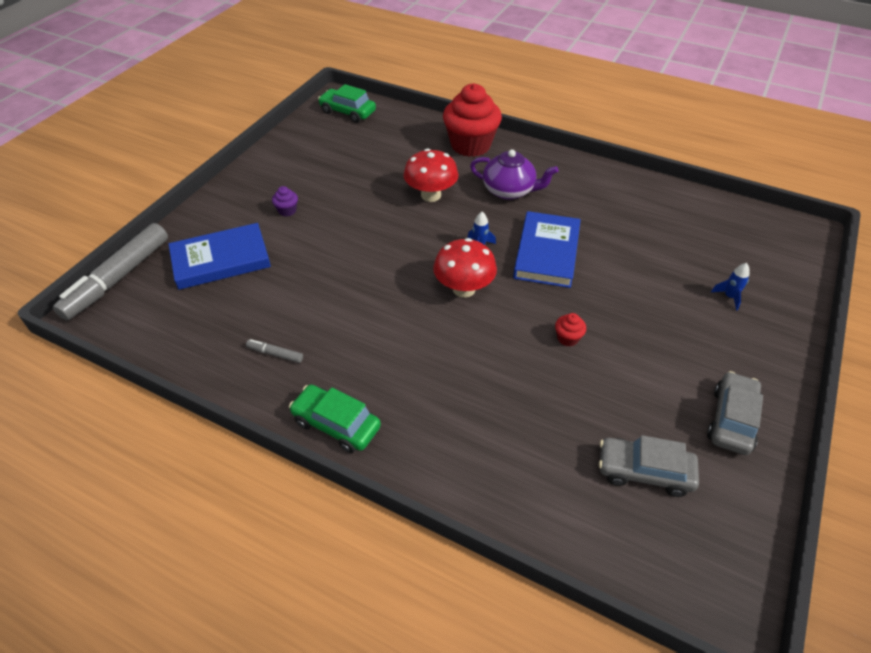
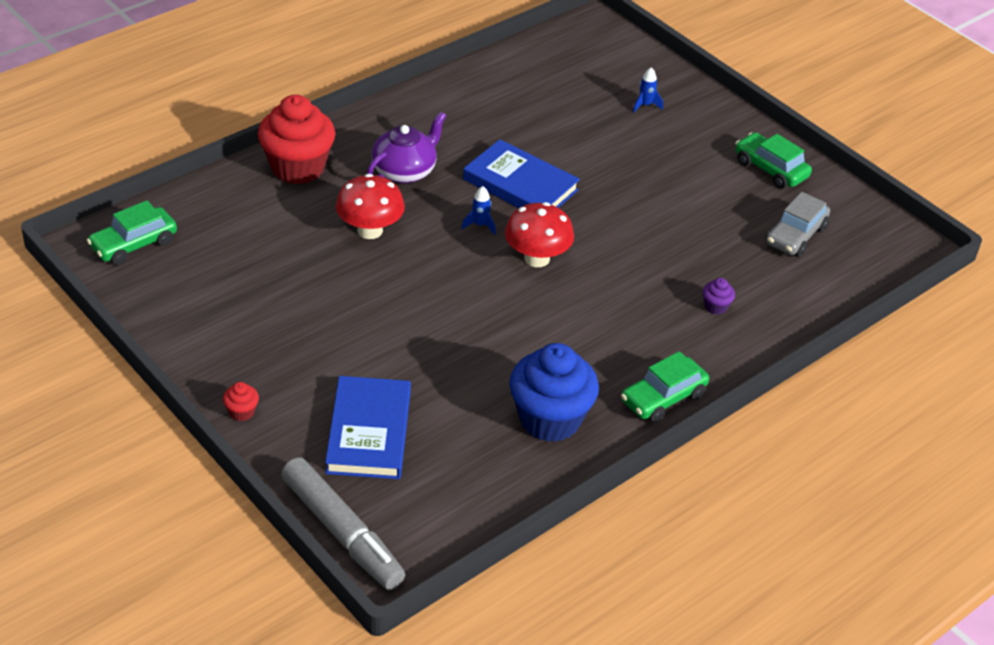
camera: 70 degrees left, 5 degrees down
(275, 354) = (550, 419): grey marker -> blue cupcake
(287, 211) = (313, 354): purple cupcake -> purple cupcake (715, 306)
(567, 338) = (639, 218): red cupcake -> red cupcake (241, 412)
(731, 420) = (770, 169): grey car -> green car

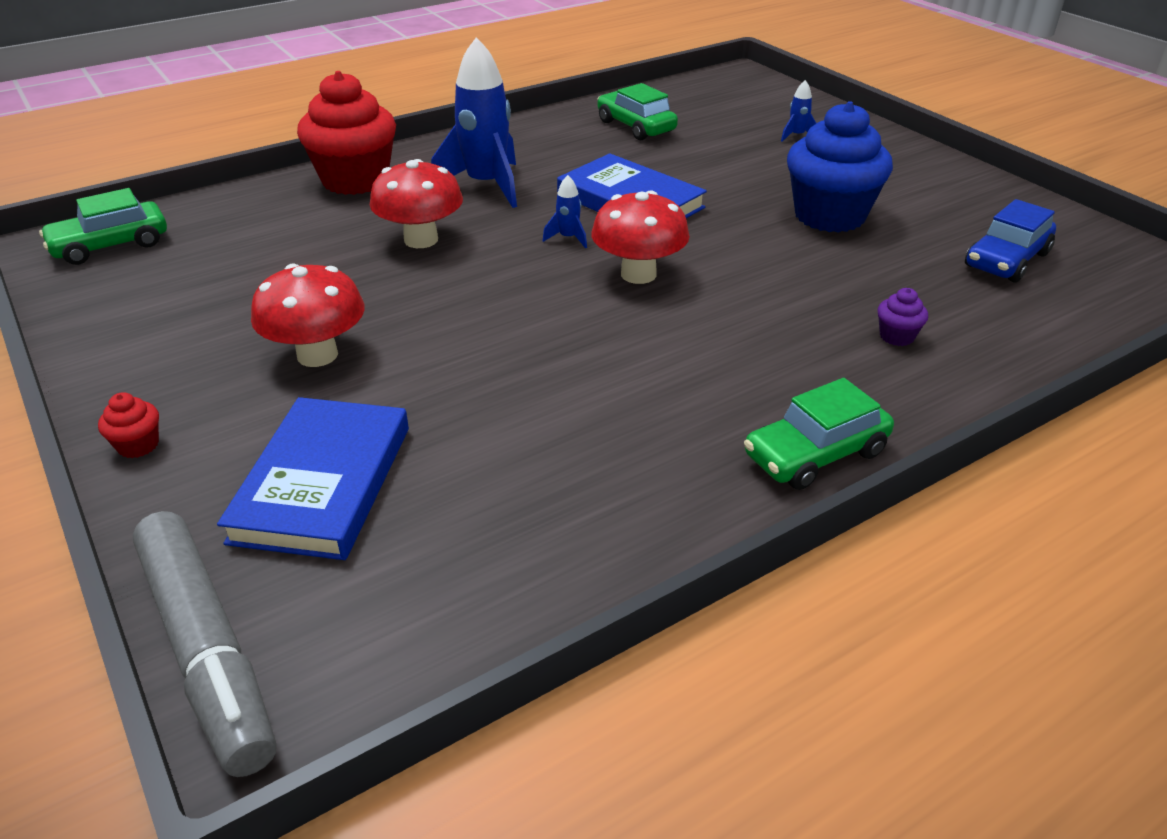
camera: 10 degrees right, 5 degrees down
(330, 338) = (317, 355): none -> red mushroom
(405, 171) = (486, 186): purple teapot -> blue rocket
(550, 419) = (624, 477): blue cupcake -> blue cupcake (829, 216)
(770, 169) = (961, 194): green car -> green car (635, 126)
(795, 235) = (1006, 260): grey car -> blue car

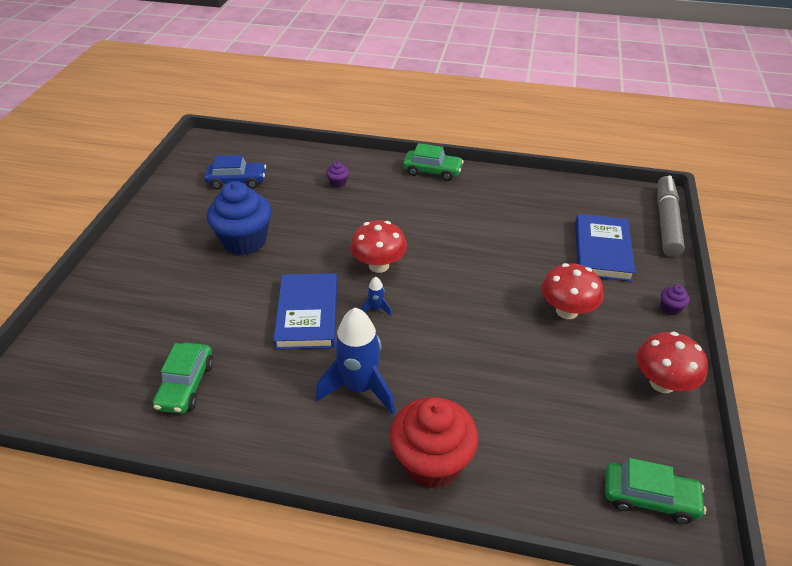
camera: 135 degrees left, 5 degrees up
(138, 445) = (670, 308): red cupcake -> purple cupcake
(322, 483) = (602, 251): blue book -> blue book turned 45 degrees counterclockwise
(421, 240) = (450, 361): red mushroom -> red mushroom (662, 383)
(796, 136) = (134, 302): blue rocket -> none

